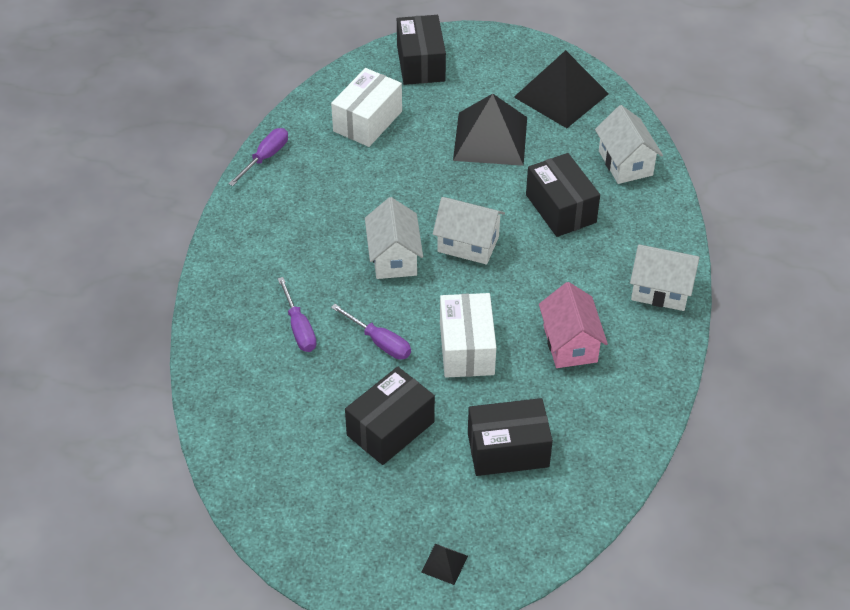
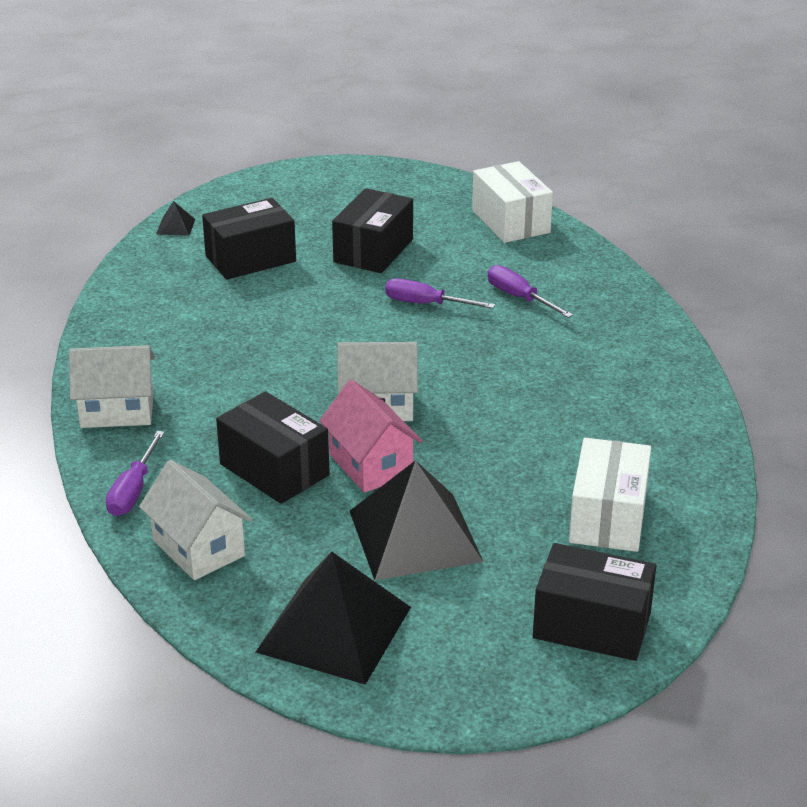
camera: 160 degrees right, 15 degrees down
(265, 157) = (705, 440): purple screwdriver -> purple screwdriver (133, 491)
(394, 258) = (460, 374): white house -> none
(420, 63) = (592, 625): black box -> black box turned 45 degrees counterclockwise
(444, 564) = (277, 190): black pyramid -> black pyramid (175, 226)
(466, 348) = (329, 317): white box -> white box (510, 221)
(570, 344) = (215, 343): pink house -> pink house (371, 465)

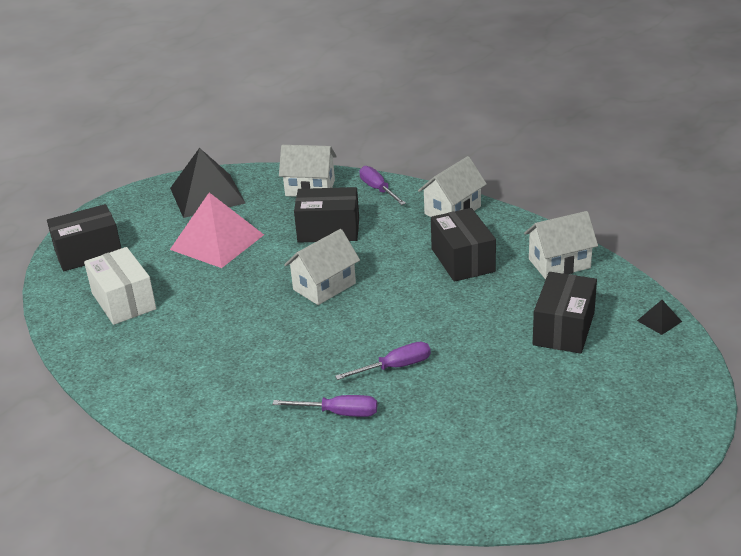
camera: 140 degrees right, 0 degrees up
(145, 303) = (559, 263): none -> white house
(371, 465) = (283, 257): pink house -> none
(373, 251) = (499, 388): black box -> black box (462, 260)
(415, 535) = (217, 242): black pyramid -> pink pyramid
(510, 221) = (445, 490): white box -> none

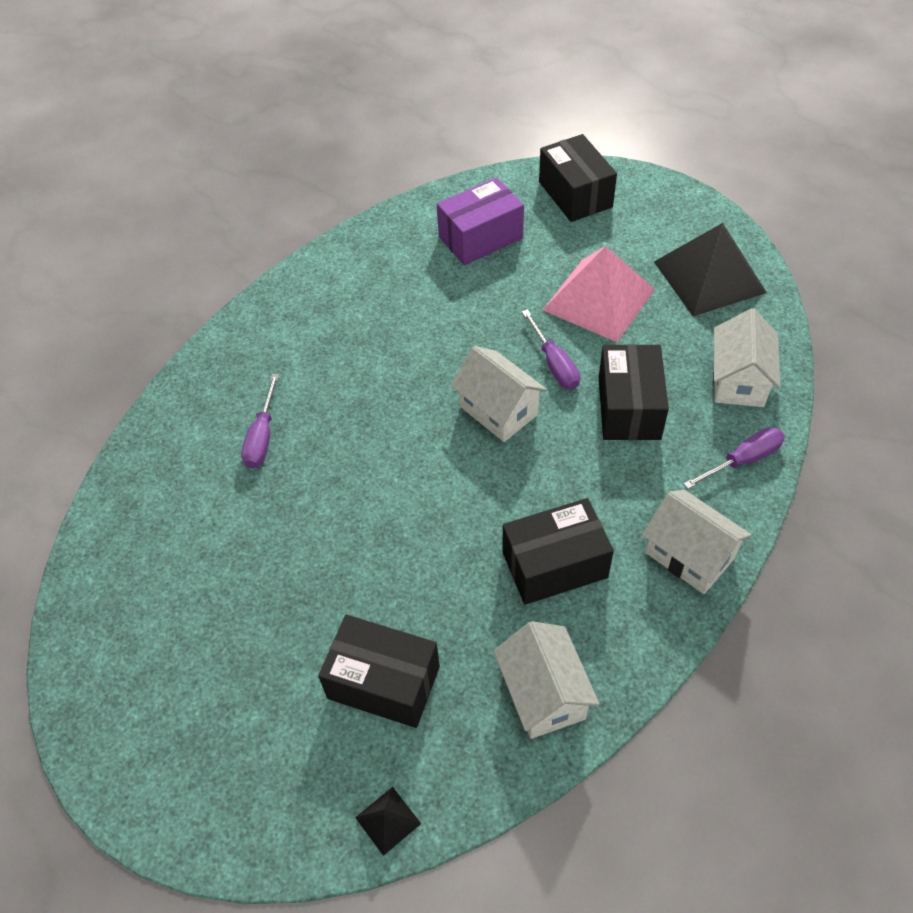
camera: 90 degrees right, 20 degrees up
(123, 301) = (480, 237): white box -> purple box
(395, 367) = (331, 487): purple screwdriver -> purple screwdriver (554, 364)

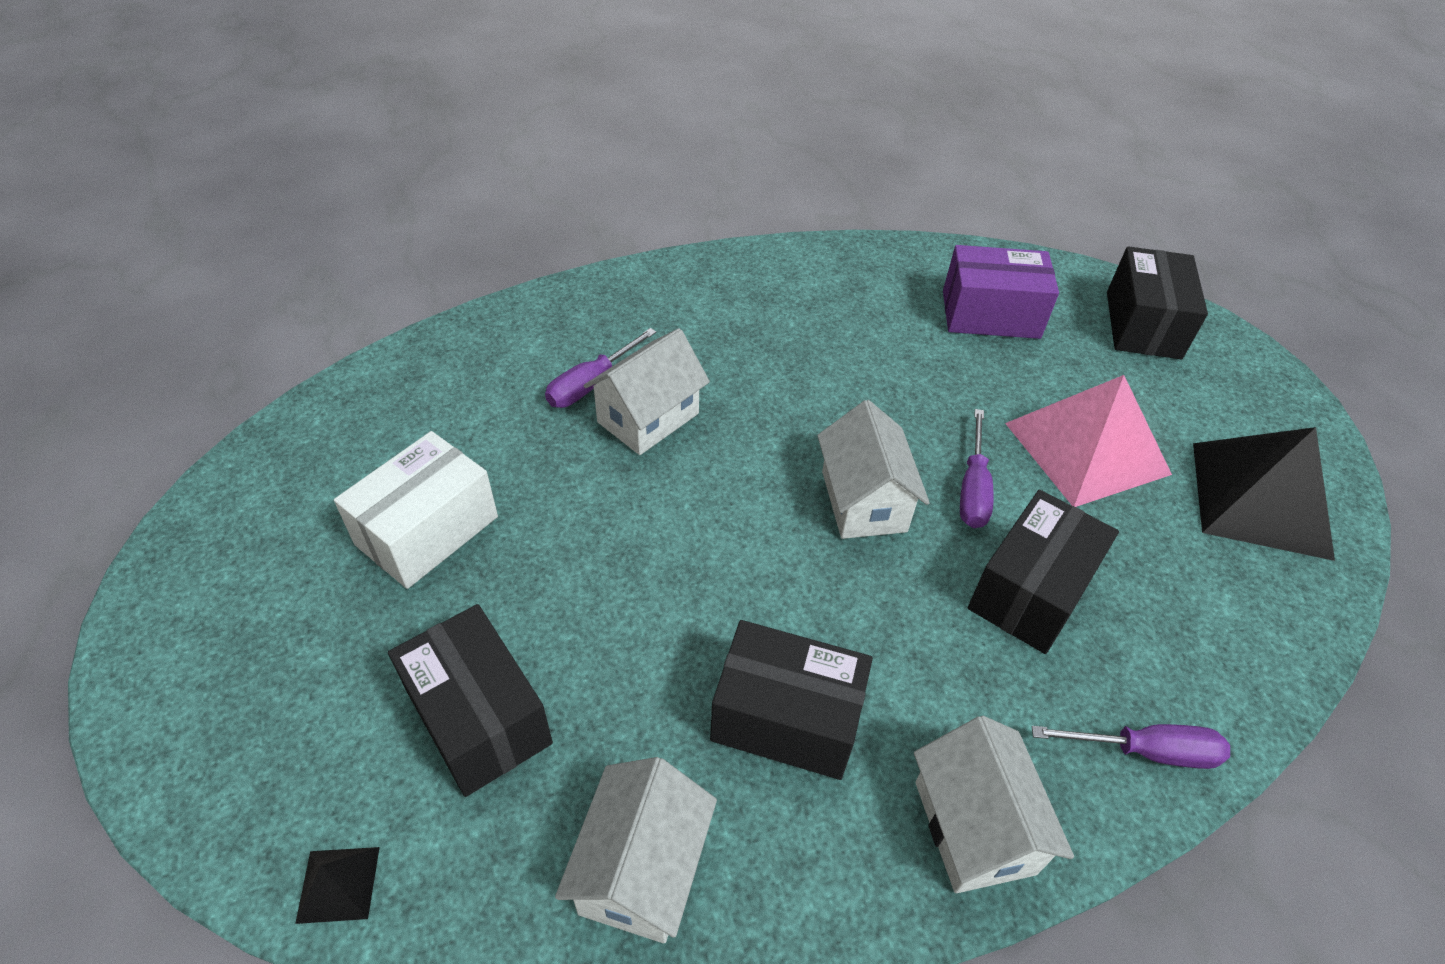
camera: 30 degrees right, 5 degrees down
(244, 599) = (427, 530): none -> white box
(738, 380) = (1213, 646): white house -> white house (648, 418)

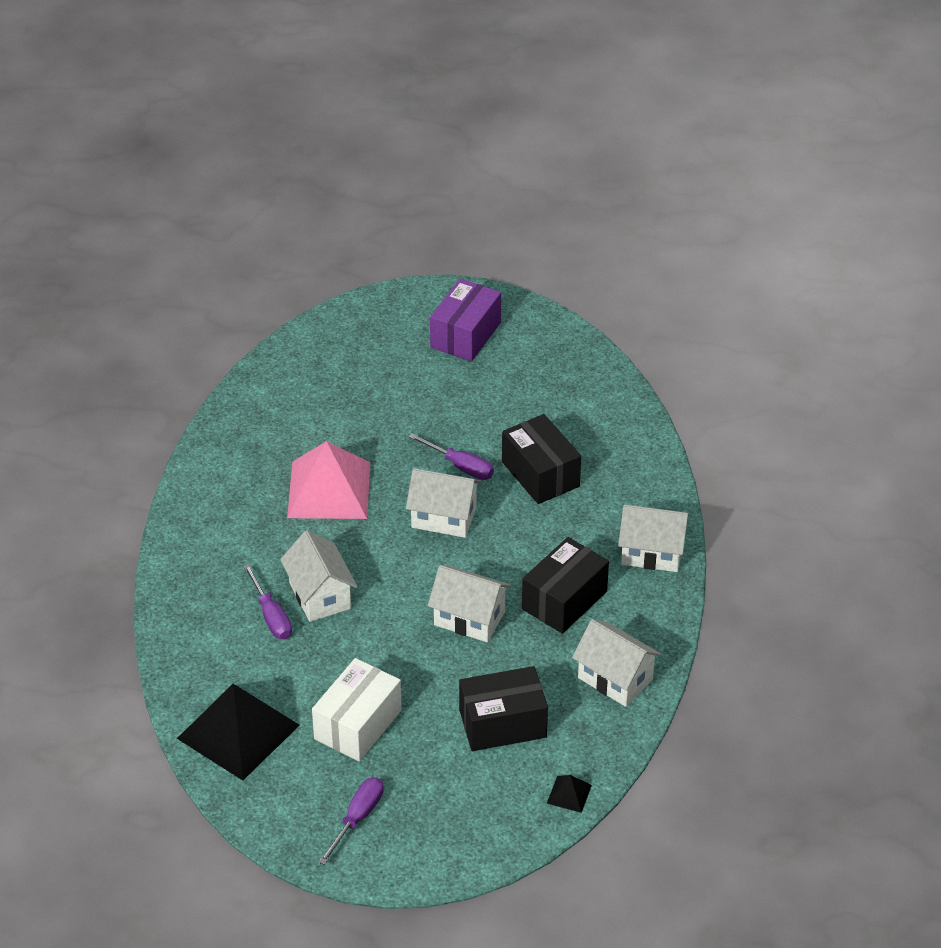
camera: 65 degrees left, 5 degrees down
(427, 530) = (358, 724): white box -> white box turned 60 degrees clockwise
(684, 597) = (469, 618): none -> white house
(990, 314) = (322, 393): purple box -> purple box (465, 335)
(1086, 448) = (458, 404): pink pyramid -> pink pyramid (329, 490)
(1142, 325) = (375, 326): black box -> none
(1145, 751) = (646, 475): purple screwdriver -> purple screwdriver (357, 818)
(1260, 499) = (532, 352): black pyramid -> black pyramid (238, 731)

